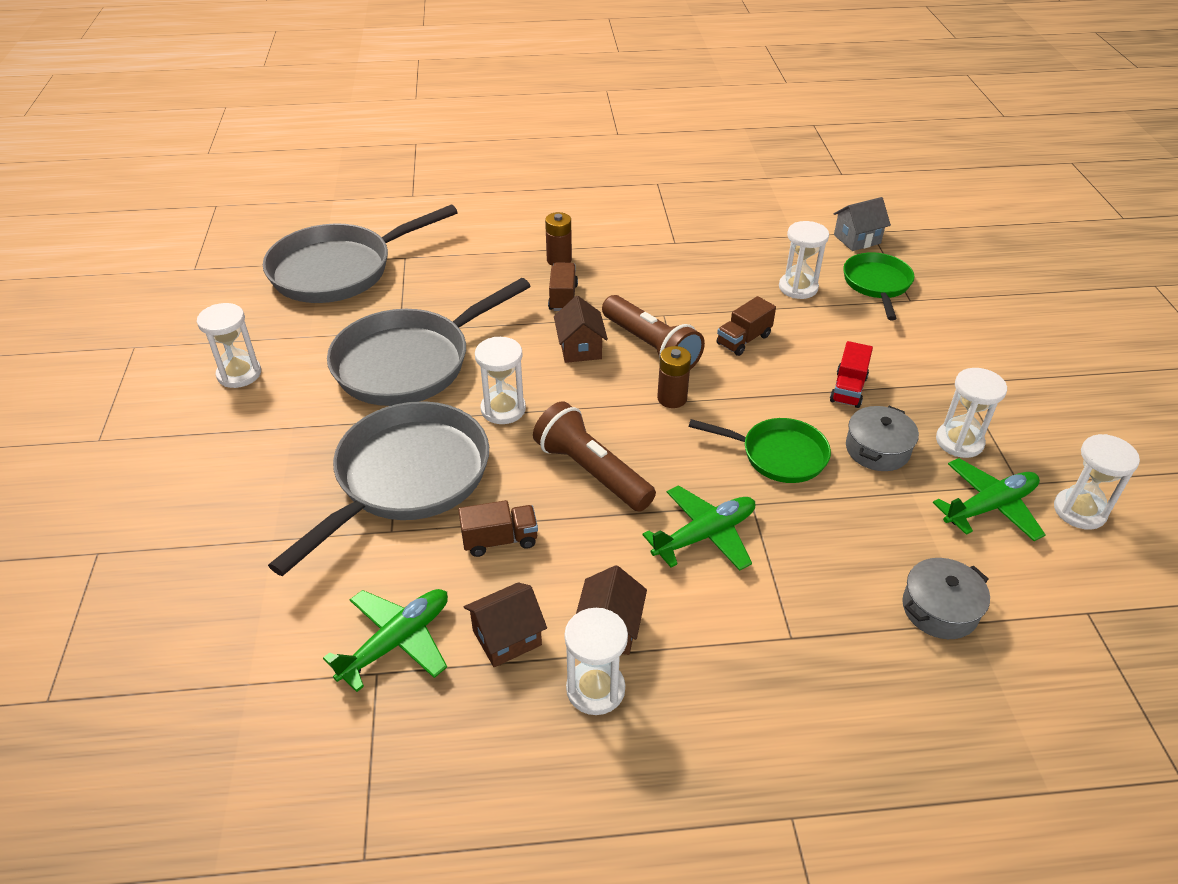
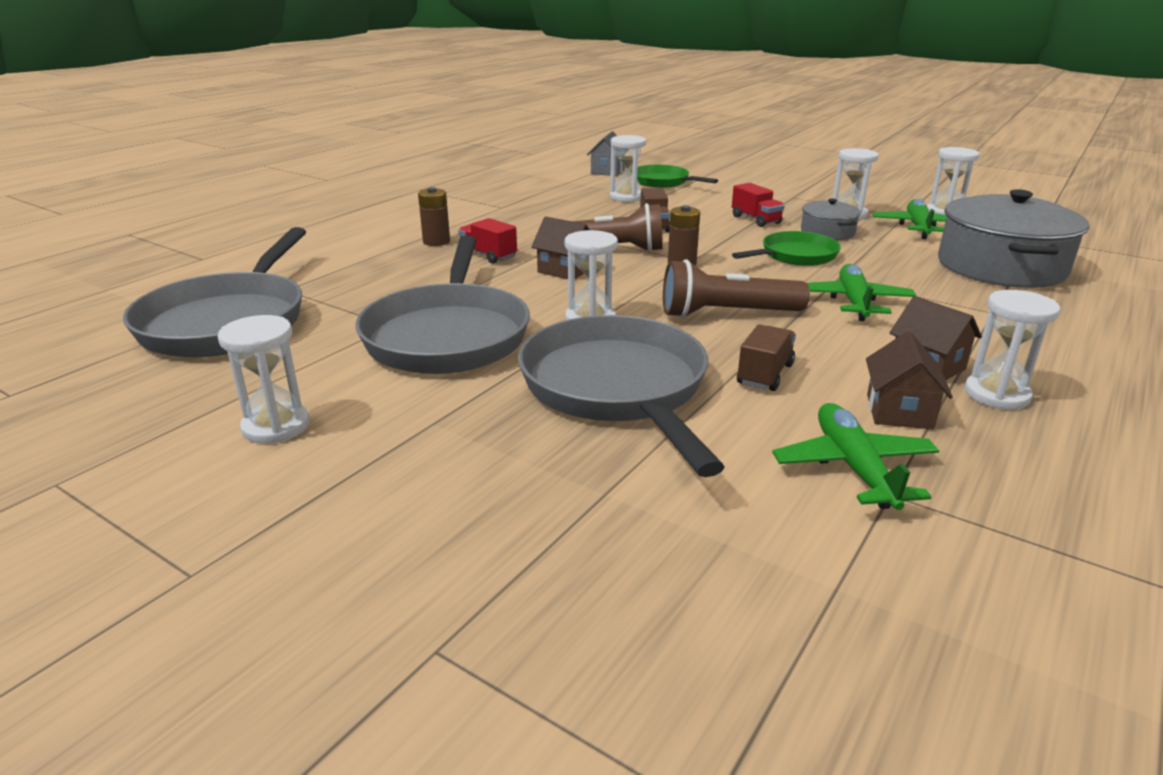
camera: 50 degrees left, 15 degrees down
(563, 298) = (488, 255): brown truck -> red truck
(939, 609) = (1001, 267): grey pot -> grey pot, size x2.02

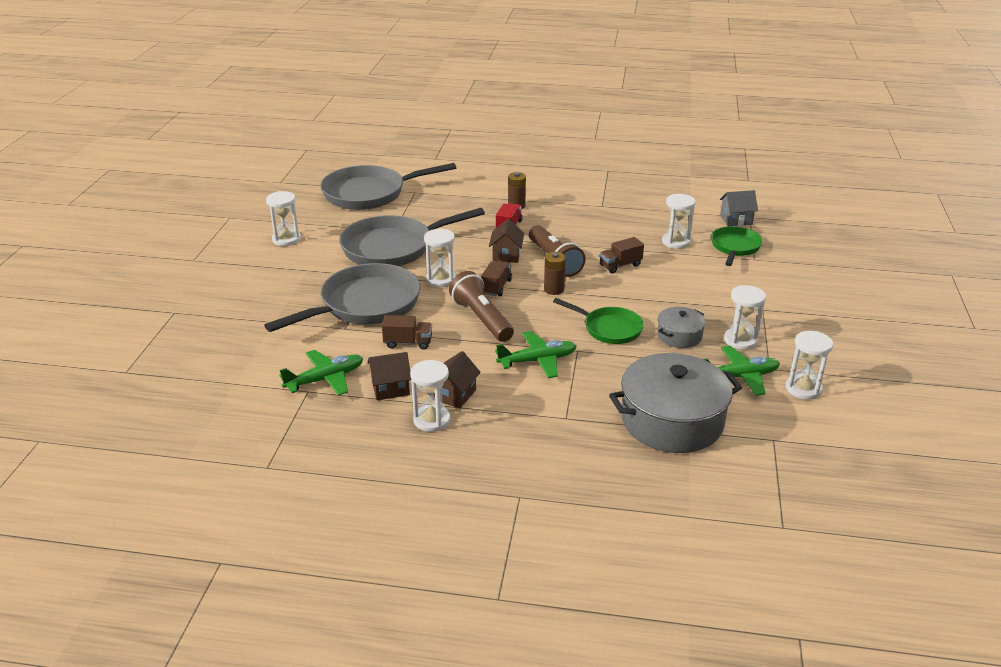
camera: 65 degrees right, 5 degrees up
(646, 290) = (496, 287): none -> brown truck
(756, 220) = (678, 302): red truck -> none

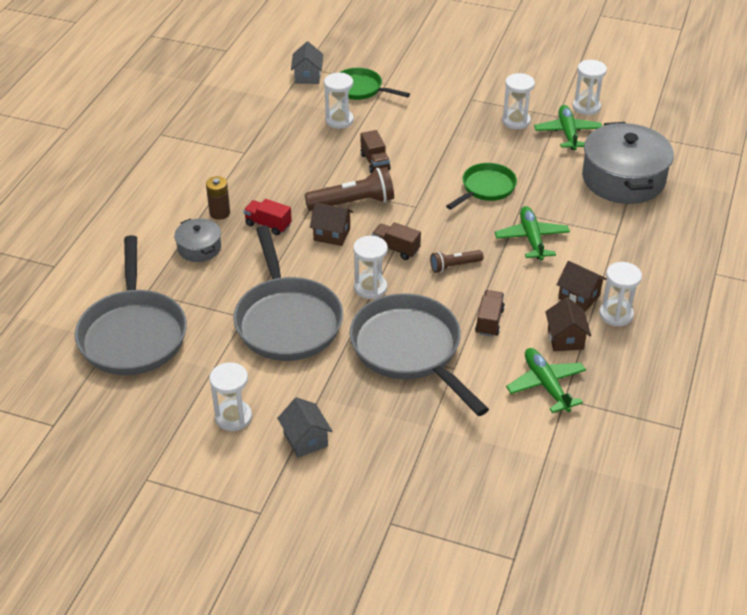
camera: 80 degrees left, 10 degrees up
(262, 269) = (305, 439): none -> grey house
(481, 319) = (454, 266): brown flashlight -> brown flashlight, size x0.57
(554, 289) = (410, 211): brown battery -> none
(679, 336) = (504, 151): grey pot -> grey pot (199, 248)

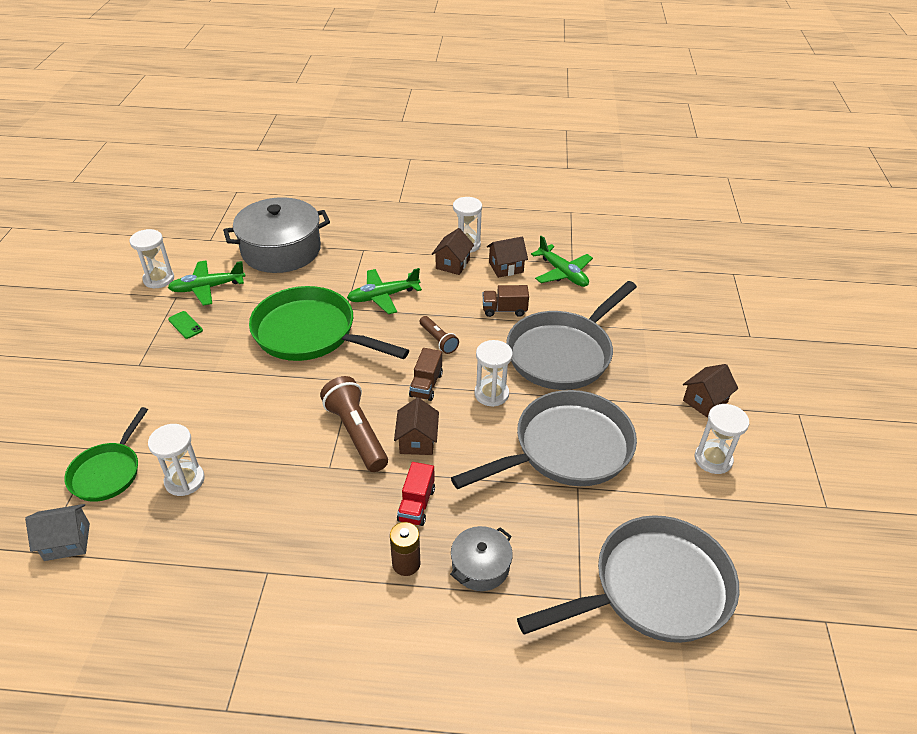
camera: 105 degrees left, 0 degrees up
(305, 439) = (705, 401): grey house -> brown house
(375, 162) = (275, 428): brown truck -> none
(486, 188) = (310, 333): green pan -> green pan, size x1.77
(516, 121) = (185, 325): white hourglass -> green phone
(546, 385) = (563, 273): green plane -> green plane turned 90 degrees counterclockwise

